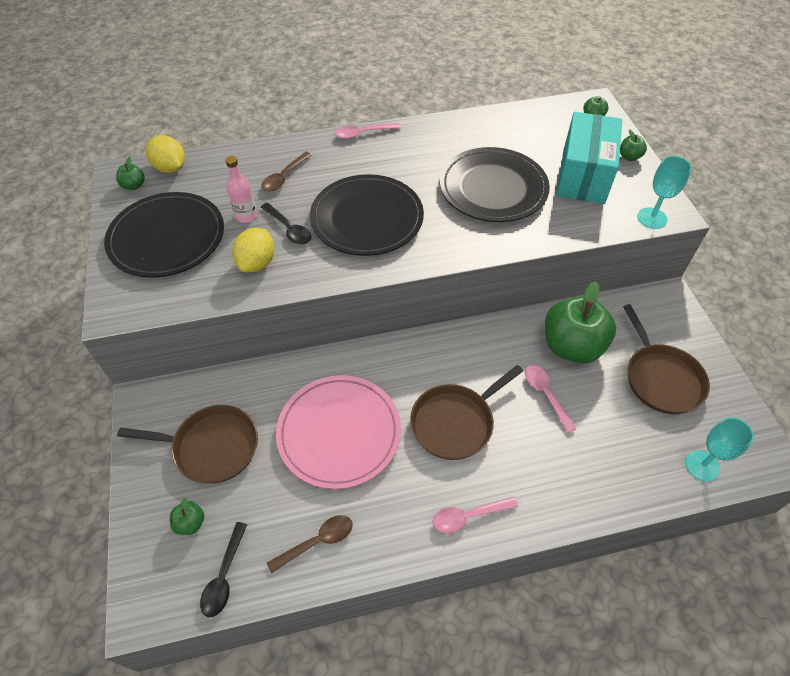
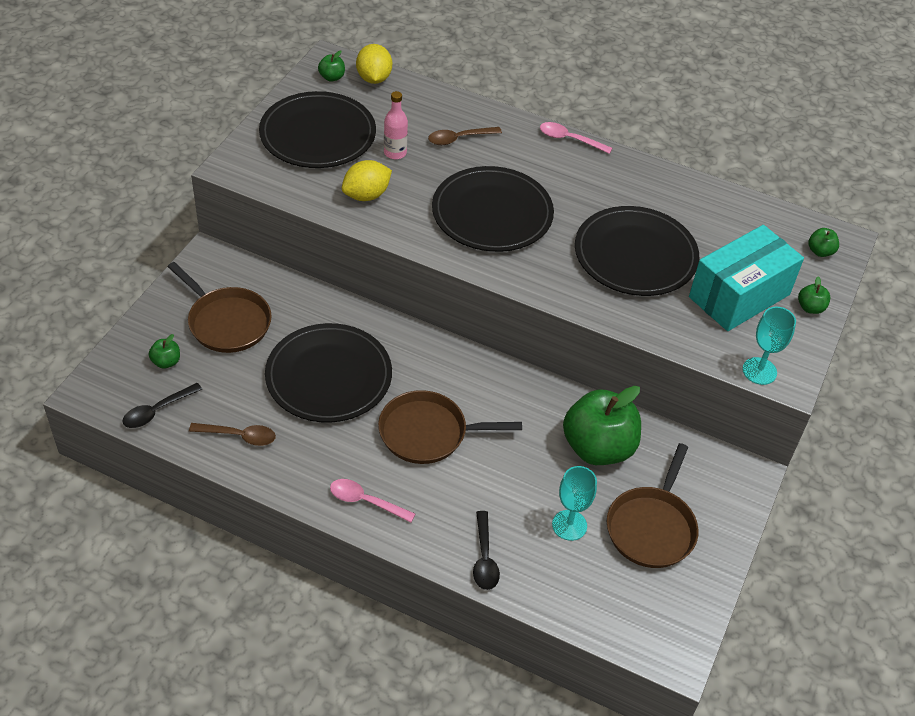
camera: 35 degrees right, 5 degrees down
(289, 229) = (418, 183): black spoon -> black spoon (484, 558)
(339, 432) = (329, 376): pink plate -> black plate
(546, 395) = (529, 466): pink spoon -> none
(702, 465) = (605, 611): turquoise goblet -> turquoise goblet (569, 525)

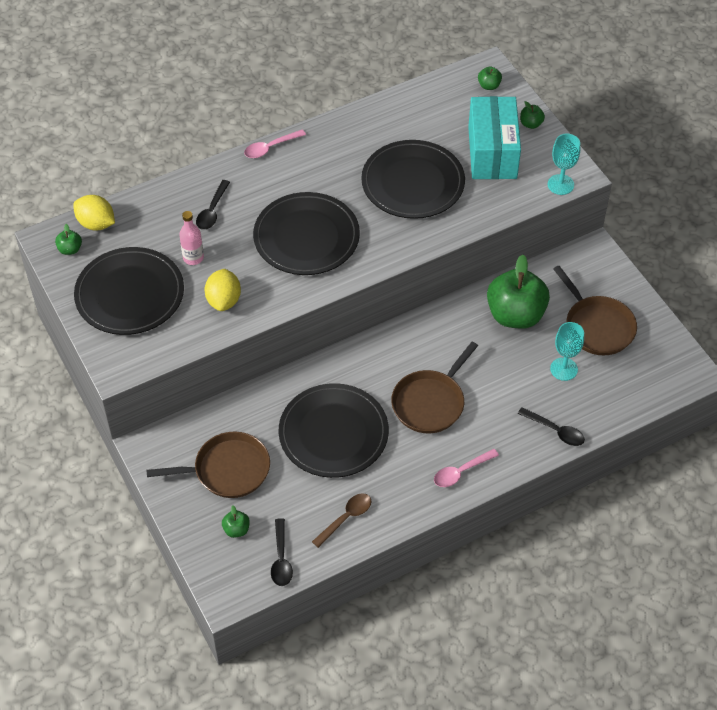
camera: 50 degrees left, 5 degrees up
(459, 139) = (212, 210): brown spoon -> black spoon

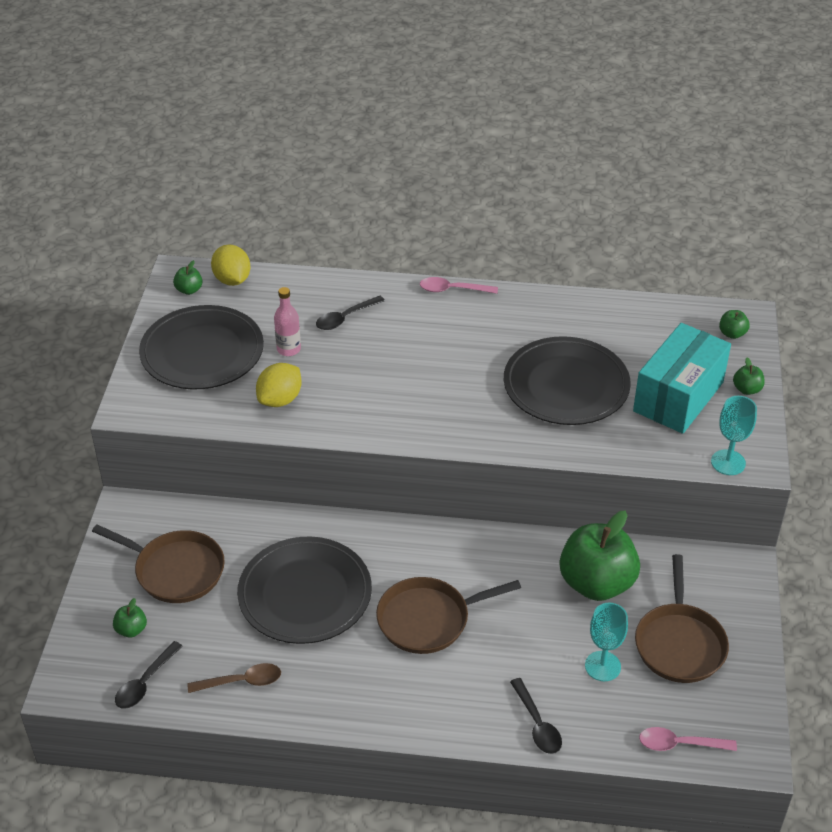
camera: 35 degrees right, 10 degrees down
(306, 237) = (412, 383): black plate -> none
(461, 472) = (398, 706): pink spoon -> pink spoon (680, 744)

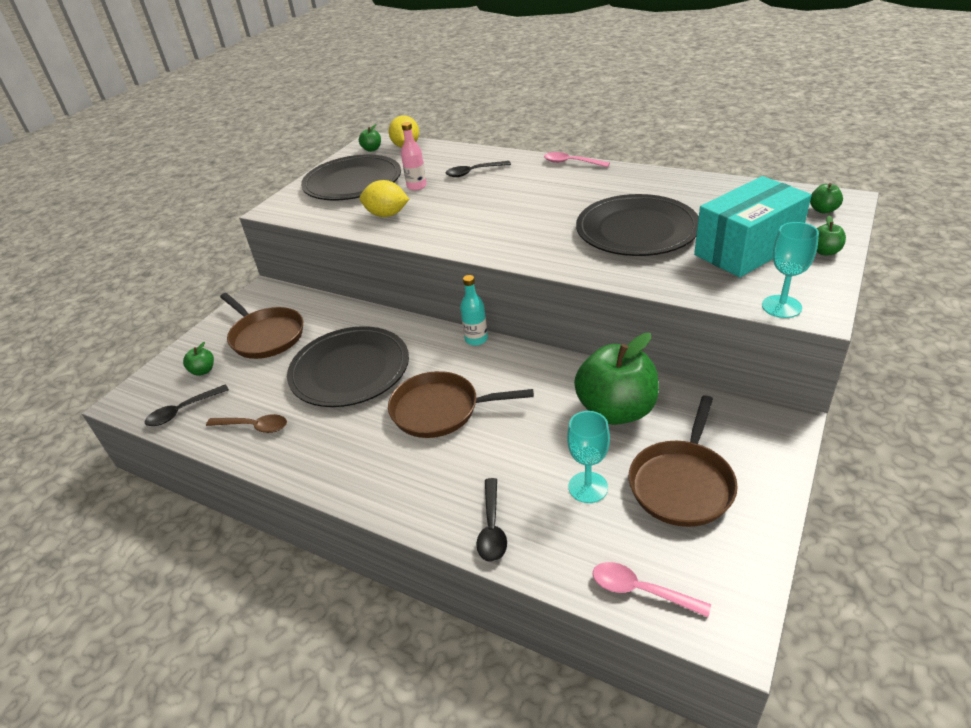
camera: 25 degrees right, 5 degrees down
(280, 400) = (387, 215): yellow lemon -> yellow lemon turned 45 degrees clockwise
(422, 529) = (476, 339): none -> turquoise bottle

